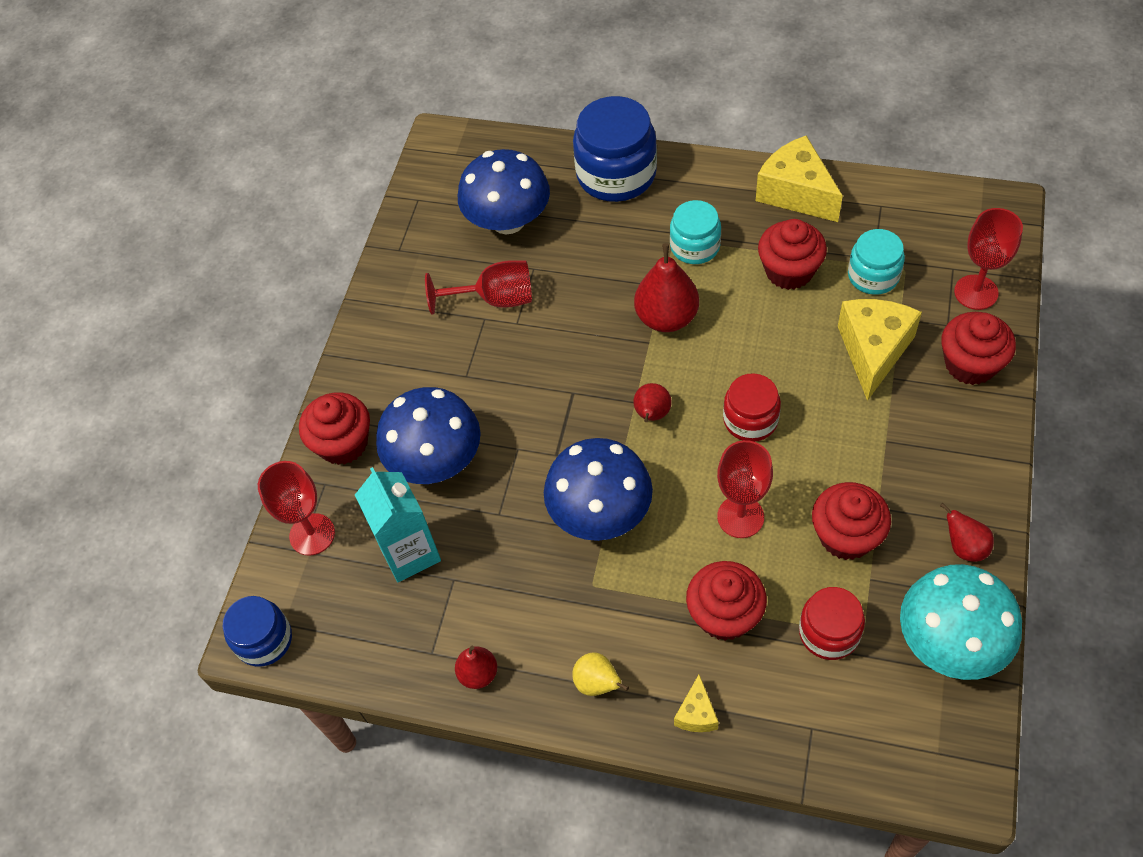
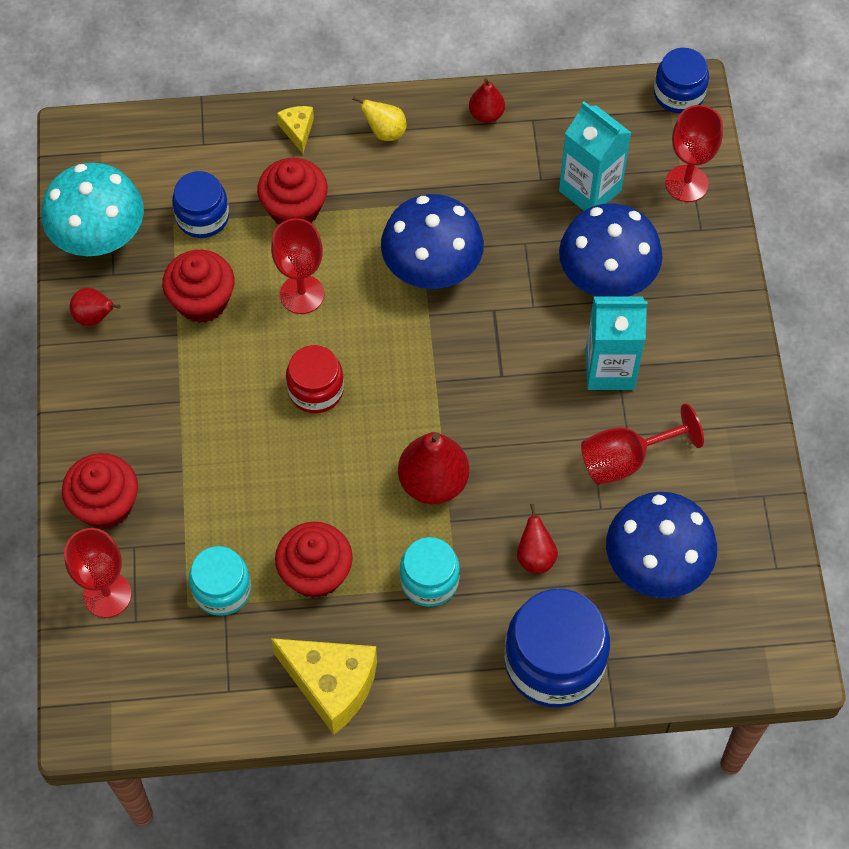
camera: 155 degrees right, 5 degrees up
(343, 443) = (704, 270): red cupcake -> none
(473, 375) = (609, 369): none -> turquoise carton
(652, 415) = (414, 371): red pear -> red pear (535, 556)
(829, 632) = (202, 217): red jar -> blue jar
(873, 351) = (207, 496): yellow cheese -> none

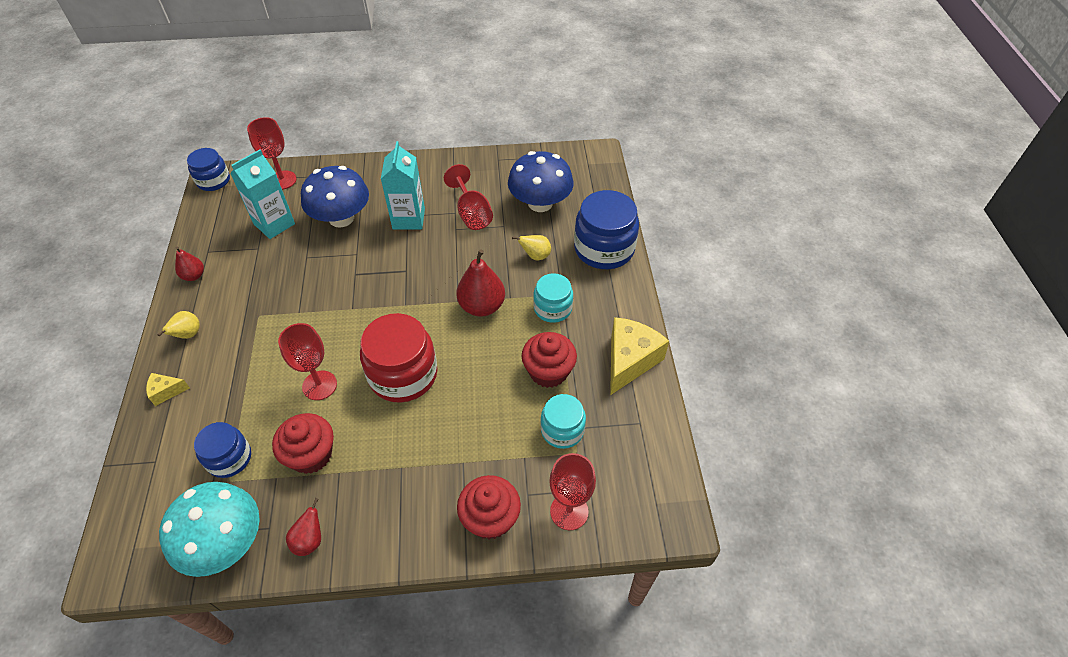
camera: 90 degrees left, 10 degrees down
(294, 209) = (240, 392): red cupcake -> none
(316, 390) = (403, 374): red jar -> red jar, size x1.68
(432, 267) = (313, 307): blue mushroom -> none
(535, 556) = (535, 256): red pear -> yellow pear

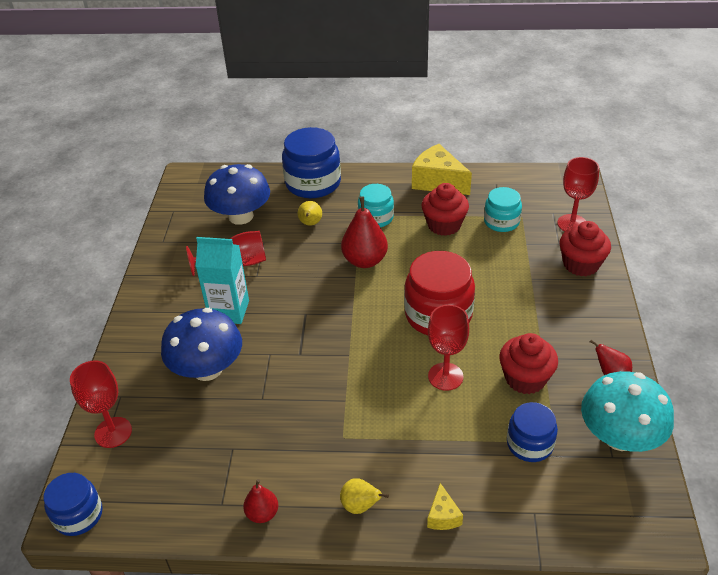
camera: 80 degrees left, 10 degrees down
(274, 224) = (194, 434): turquoise carton -> none

